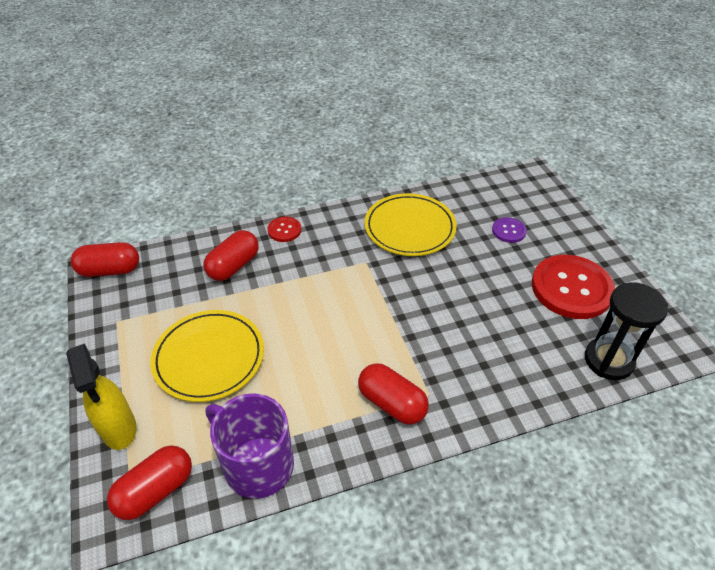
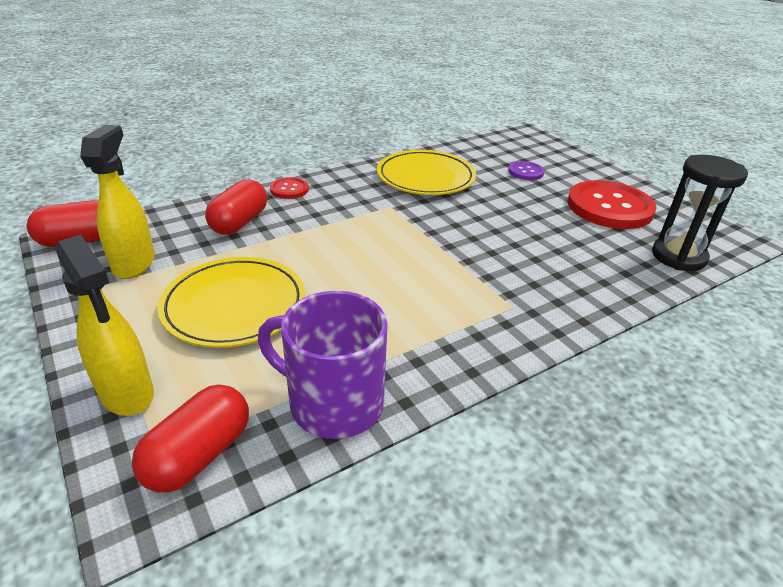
camera: 15 degrees left, 10 degrees down
(145, 302) = (134, 264): none -> yellow spray bottle
(392, 403) = (474, 320): red capsule -> none

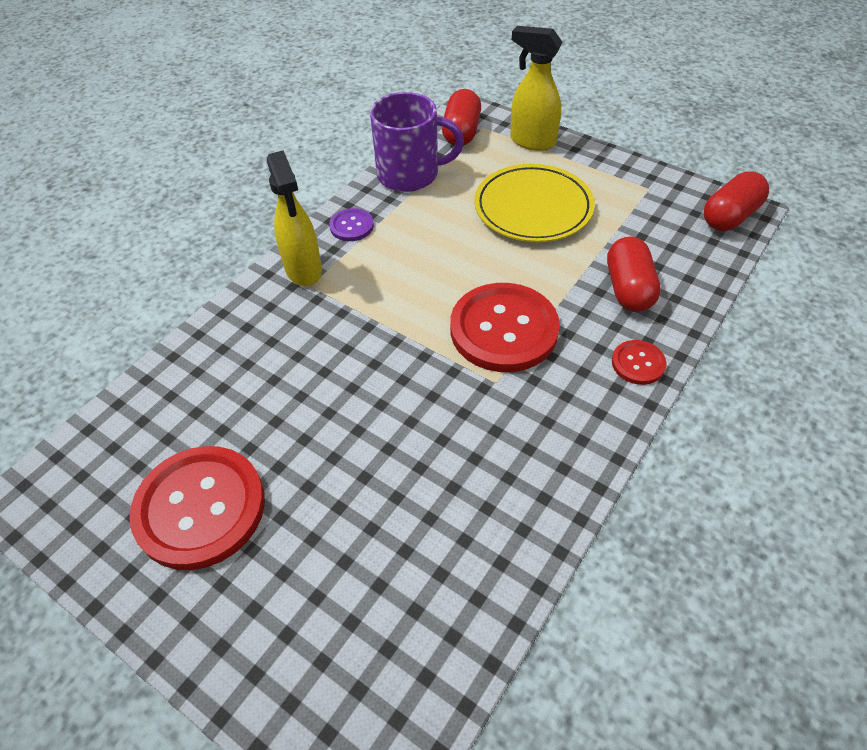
camera: 160 degrees right, 15 degrees up
(134, 264) = (653, 213): yellow spray bottle -> yellow spray bottle (304, 270)
(360, 228) = (503, 329): none -> red button
(425, 177) = (489, 472): yellow plate -> none
(525, 172) = (340, 567): purple button -> purple button (351, 226)
(678, 256) = (126, 424): black hourglass -> none

